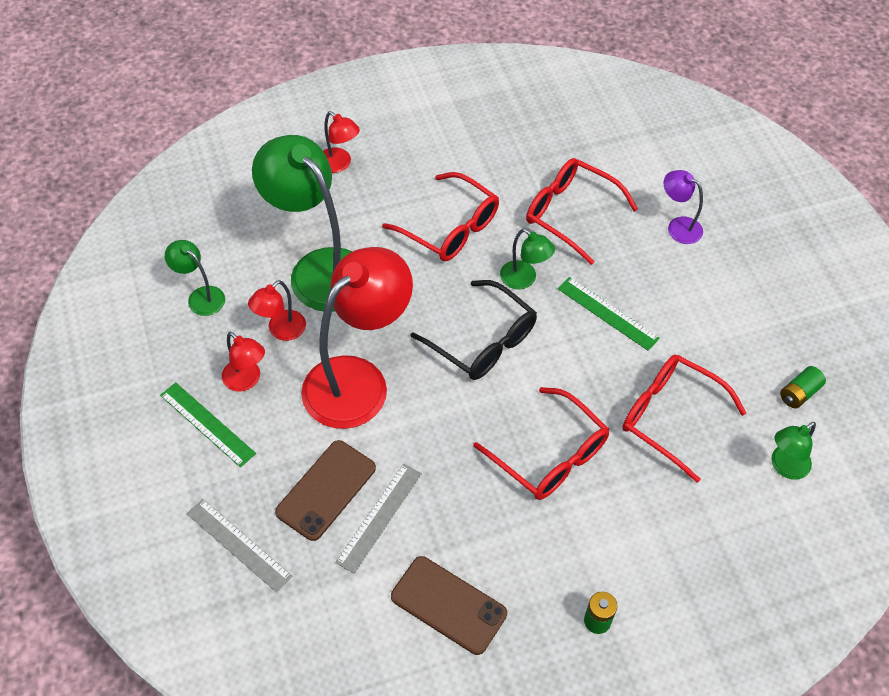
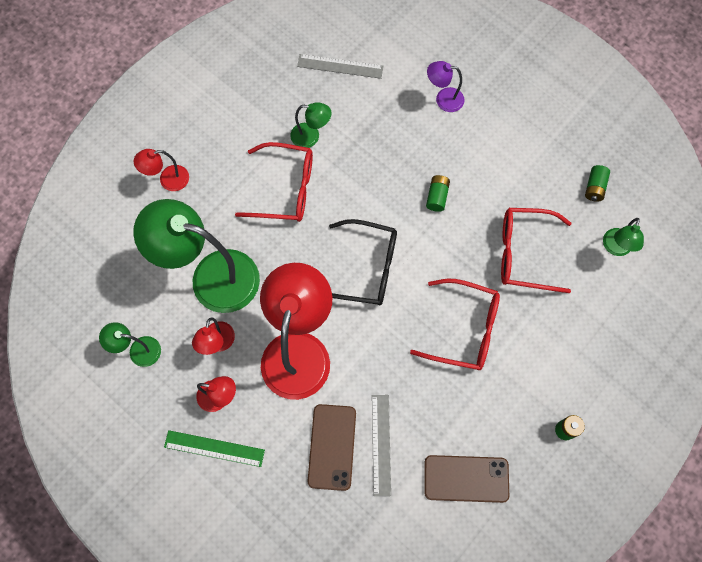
camera: 30 degrees left, 15 degrees up
(239, 544) = (299, 524): grey ruler -> grey ruler (340, 66)
(339, 164) = (168, 180): red lamp -> red lamp turned 150 degrees clockwise
(524, 279) = (364, 202): green lamp -> green lamp (311, 137)
(570, 213) = (363, 129): red glasses -> none
(608, 313) = (437, 196): green ruler -> green battery

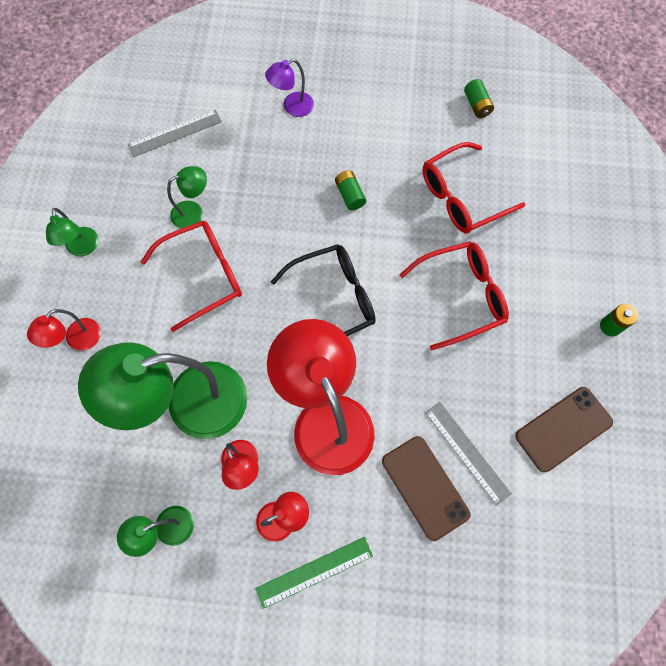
camera: 35 degrees left, 0 degrees up
(615, 248) = (532, 145): green lamp -> green lamp (83, 248)

